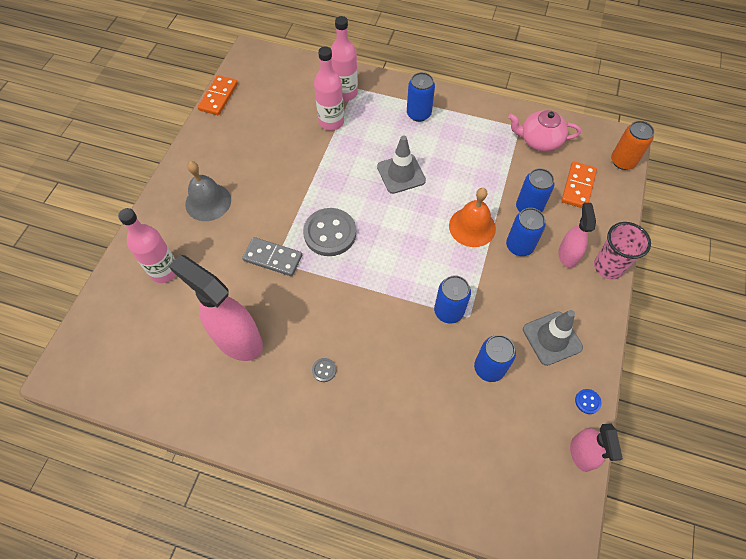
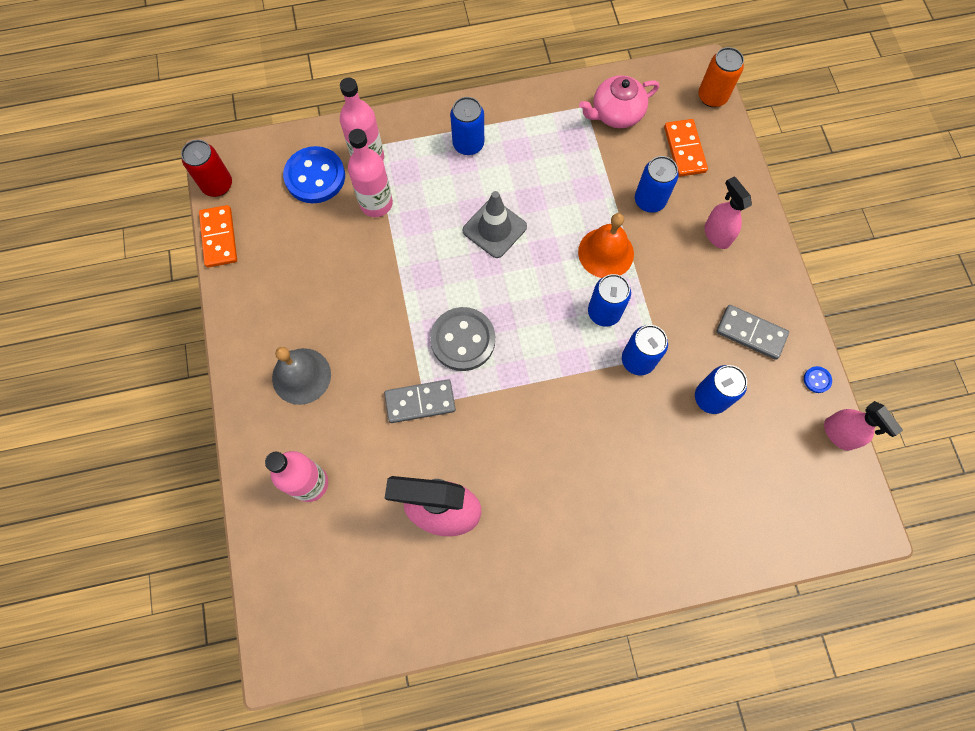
camera: 30 degrees left, 10 degrees up
(239, 67) = (217, 185): none -> red can
(303, 89) = (315, 176): none -> blue button
(324, 370) = (554, 493): grey button -> none
(519, 246) = (665, 249): blue can -> blue can (604, 312)
(552, 338) = (751, 333): grey traffic cone -> grey domino
(608, 267) = (761, 227): pink cup -> none

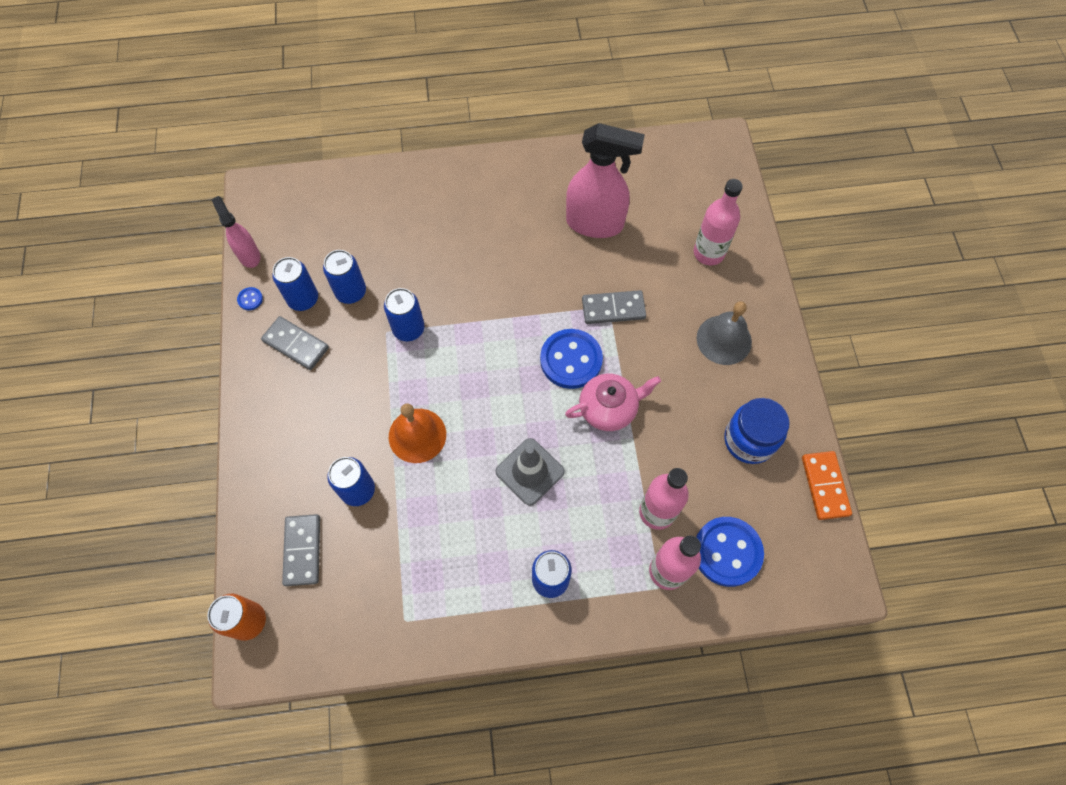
camera: 175 degrees left, 5 degrees down
(217, 185) = (837, 550): red can -> none
(285, 273) = (749, 440): none -> blue jar
(463, 340) = (571, 360): grey button -> blue button
(604, 312) = (431, 375): blue can -> blue can (303, 299)
(616, 114) = (370, 607): pink teapot -> pink teapot (609, 408)
(684, 149) = (303, 550): orange domino -> grey domino
(716, 234) = (298, 445): pink spray bottle -> none

